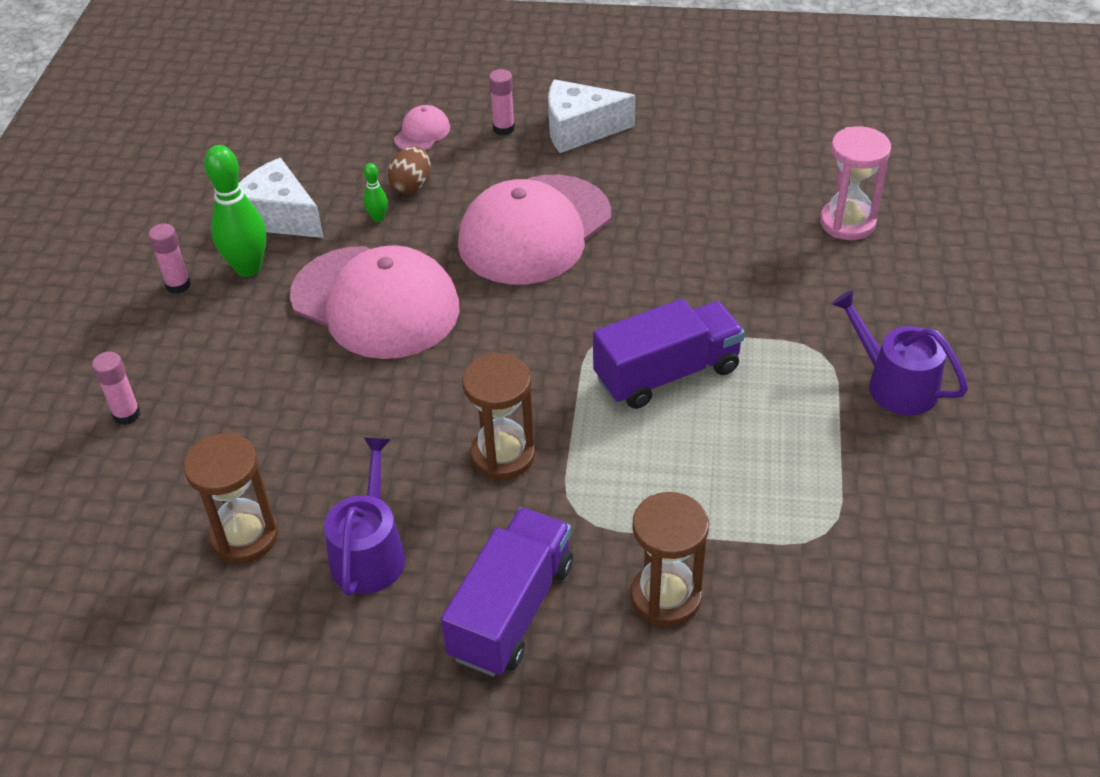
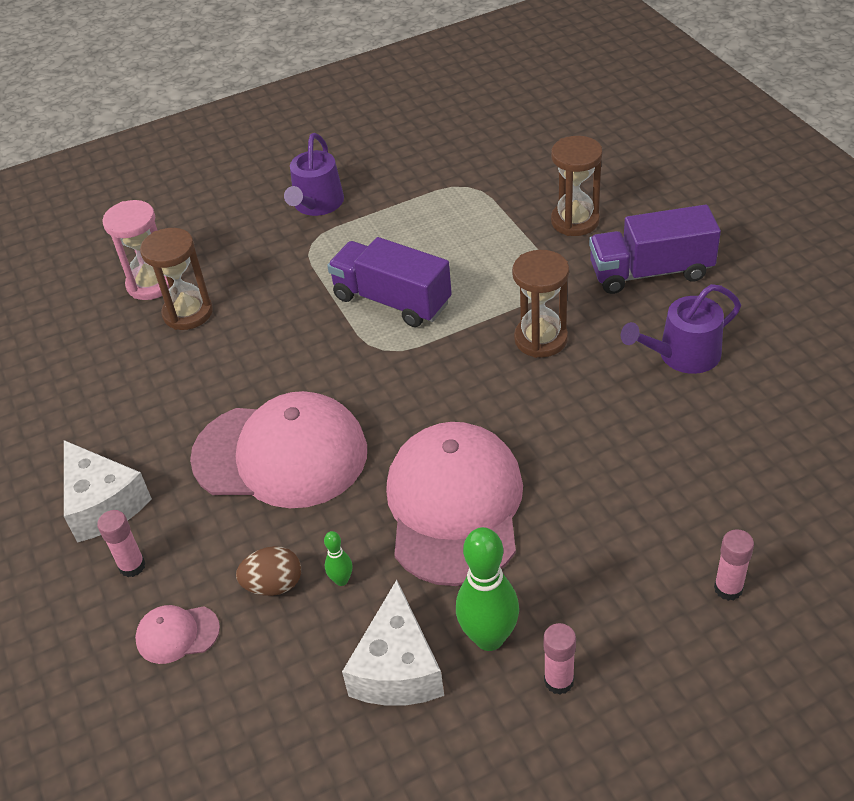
camera: 120 degrees left, 0 degrees up
(244, 536) = (742, 425): brown hourglass -> brown hourglass (188, 313)

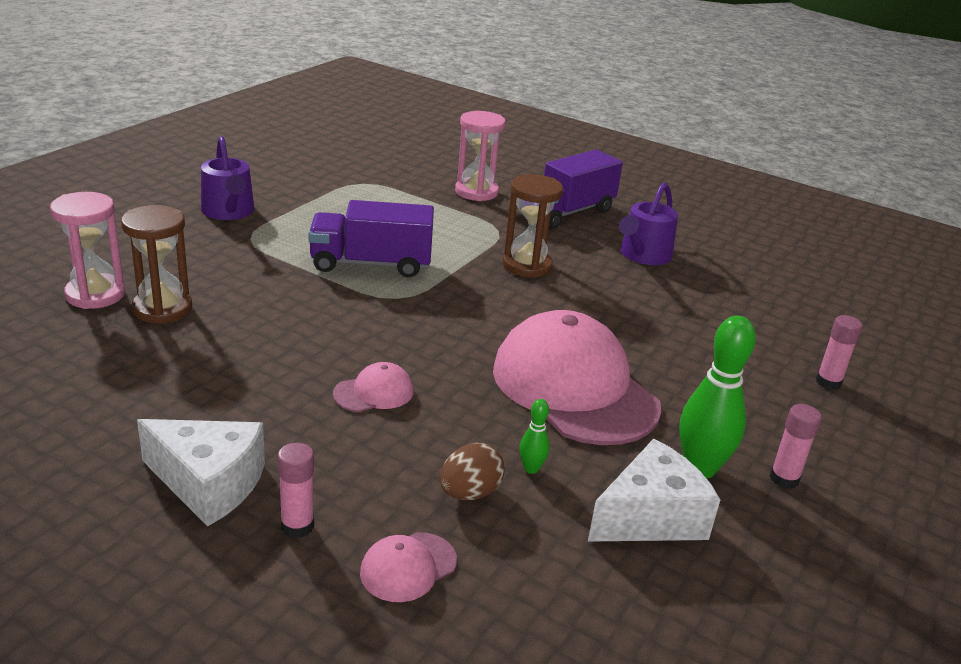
camera: 40 degrees left, 15 degrees down
(280, 454) = (374, 392): pink cap -> pink cap, size x0.42
(397, 668) = (650, 517): white cheese -> white cheese turned 90 degrees counterclockwise
(575, 221) = (476, 192): brown hourglass -> pink hourglass

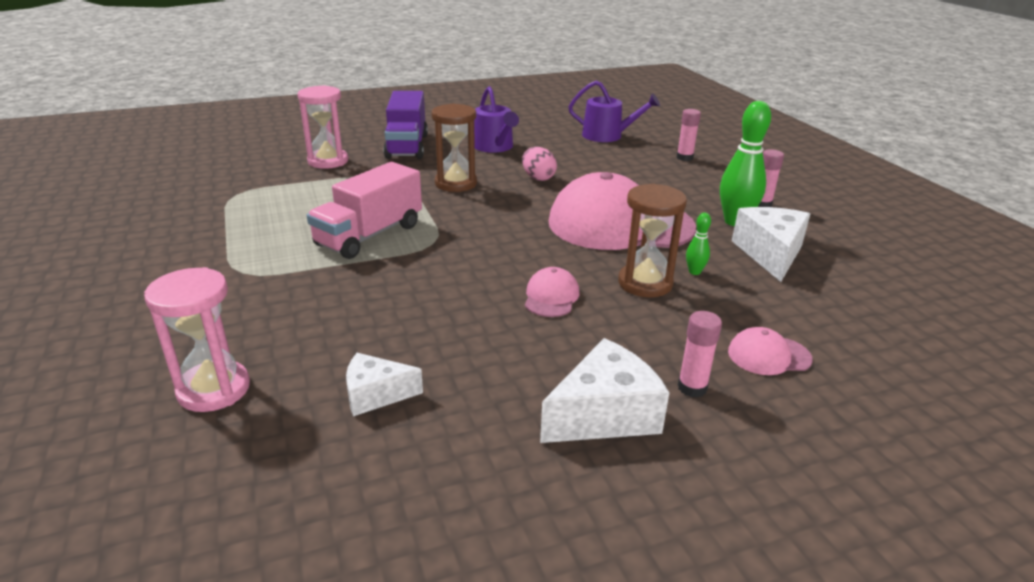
camera: 50 degrees left, 0 degrees up
(142, 360) = (376, 395): none -> white cheese
(162, 309) = (299, 356): brown hourglass -> brown hourglass (645, 283)
(229, 212) = (176, 267): purple watering can -> purple watering can (607, 136)
(371, 264) = (369, 235): purple truck -> pink truck
(408, 567) = (768, 355): pink cap -> pink cap turned 90 degrees clockwise
(469, 493) = (704, 303): brown egg -> none
(610, 304) = (538, 178): none -> pink egg

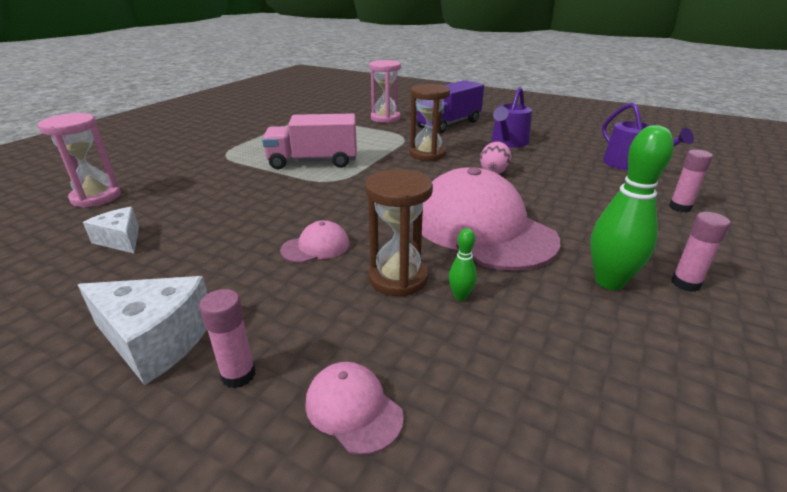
camera: 50 degrees right, 0 degrees up
(770, 254) = (582, 330): white cheese -> none

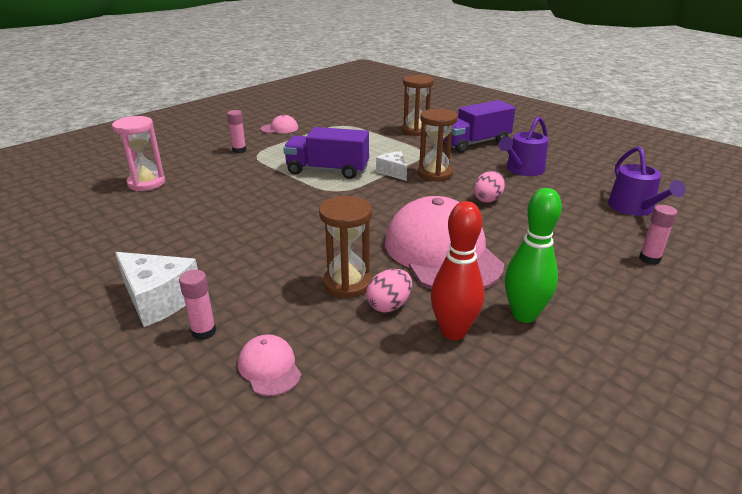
camera: 15 degrees right, 0 degrees up
(121, 240) = (155, 221): white cheese -> white cheese (393, 172)
(313, 162) = (327, 170): pink truck -> purple truck
(316, 247) = (296, 248): pink cap -> pink cap (279, 128)
(385, 118) = (416, 131): pink hourglass -> brown hourglass
(460, 296) = (389, 305): green bowling pin -> pink egg
(550, 314) = (453, 331): none -> red bowling pin
(685, 283) = (593, 328): pink glue stick -> pink glue stick (239, 150)

